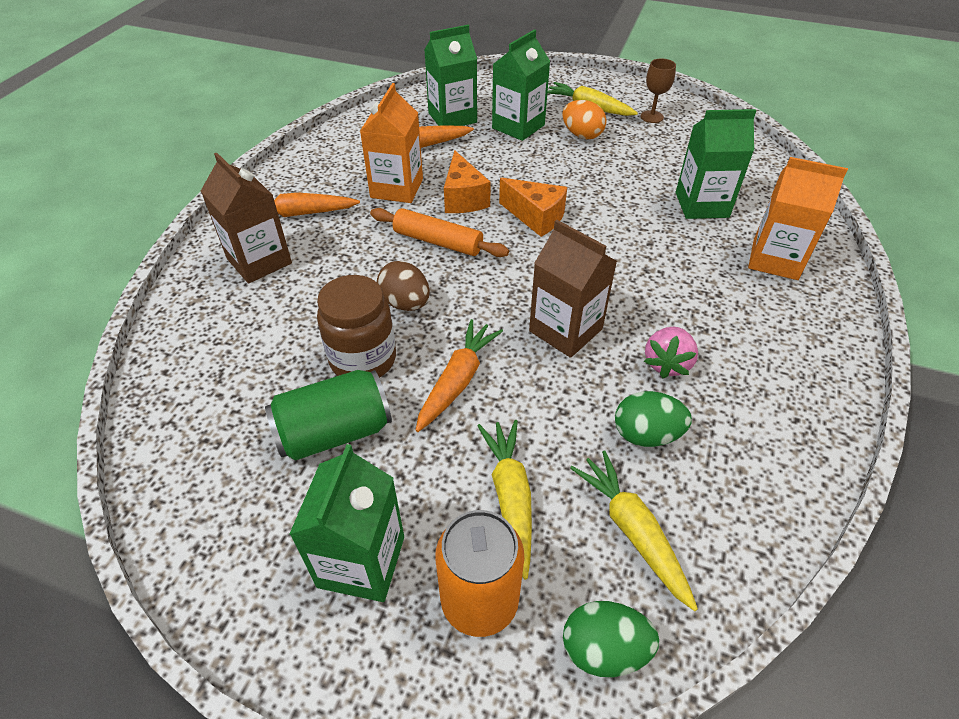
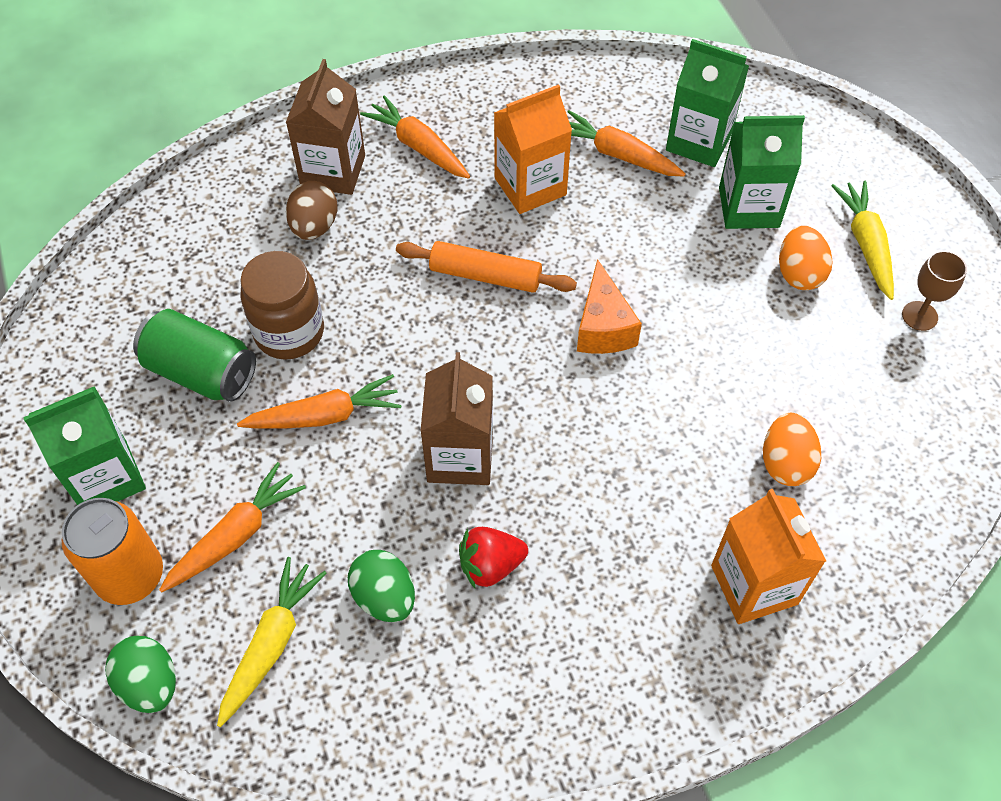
camera: 50 degrees right, 10 degrees up
(405, 303) = (380, 312): brown egg -> brown egg (314, 226)
(438, 241) = (485, 275): orange rolling pin -> orange rolling pin turned 60 degrees counterclockwise
(463, 198) = (570, 248): orange cheese -> none
(510, 497) = (236, 535): yellow carrot -> orange carrot
(667, 363) = (490, 565): pink strawberry -> red strawberry
(701, 205) = (785, 463): green carton -> orange egg

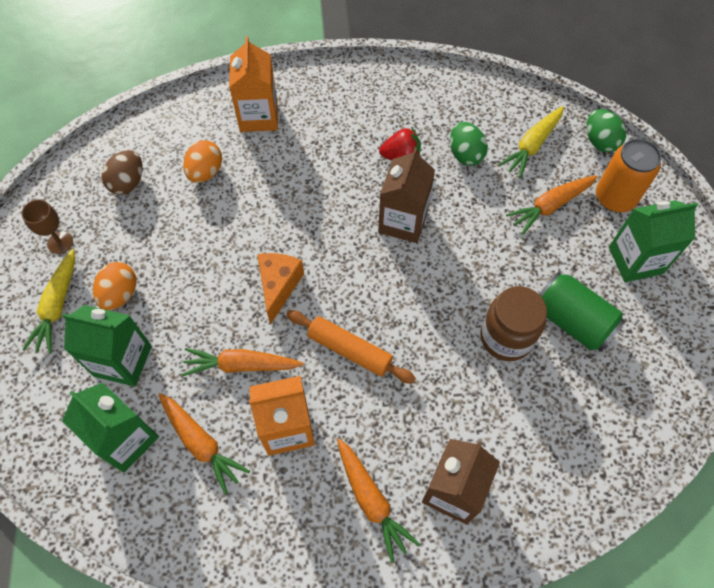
camera: 165 degrees left, 5 degrees up
(314, 226) = (476, 432): brown egg -> brown egg (128, 183)
(324, 415) = (487, 268): orange carrot -> orange carrot (241, 365)

